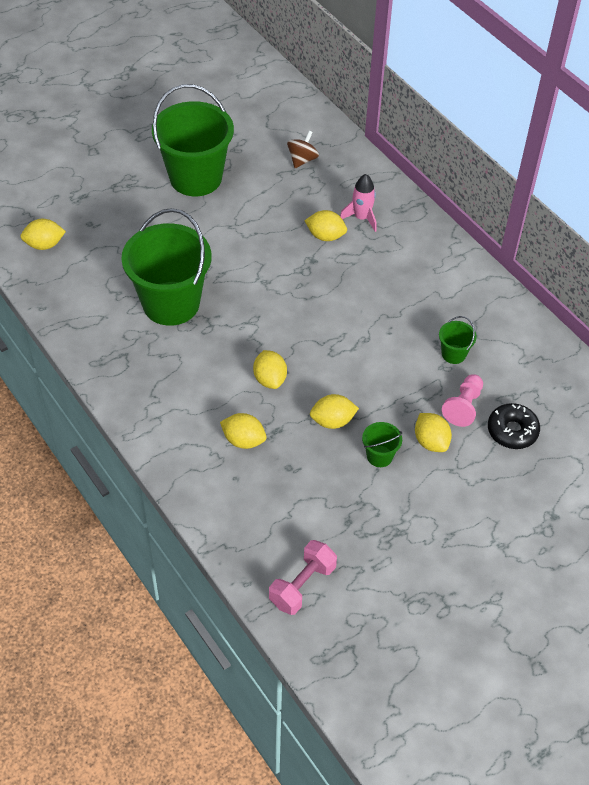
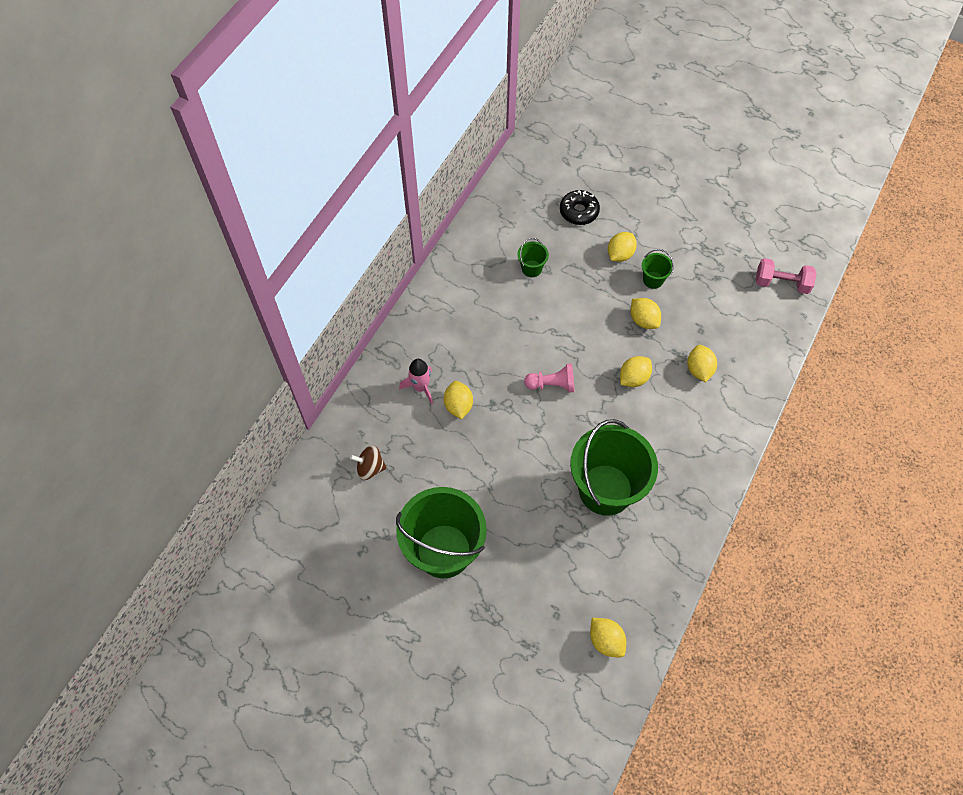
camera: 115 degrees left, 10 degrees up
(463, 406) = (576, 246): pink pawn -> pink pawn (552, 384)

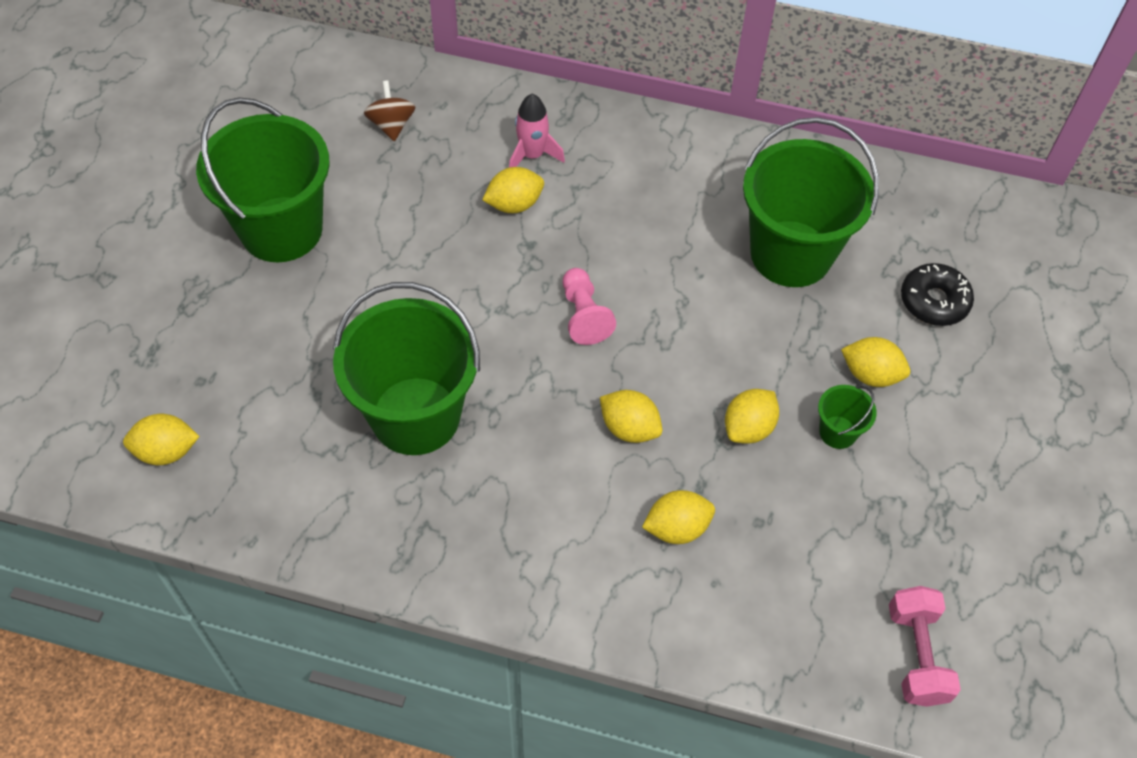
camera: 75 degrees right, 5 degrees down
(531, 268) = (791, 254): green bucket -> green bucket, size x2.38
(606, 640) = (166, 451): yellow lemon -> yellow lemon turned 45 degrees clockwise

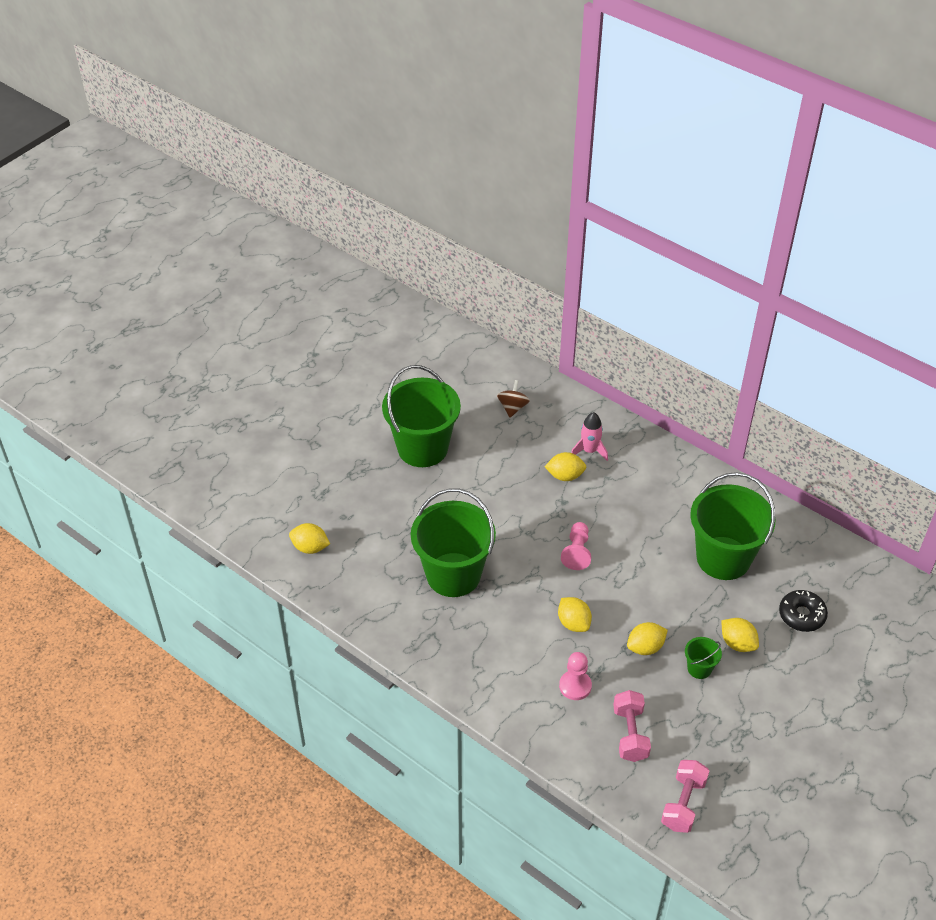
camera: 25 degrees right, 10 degrees down
(677, 528) = (575, 686): yellow lemon -> pink pawn
(790, 573) = (630, 734): none -> pink dumbbell

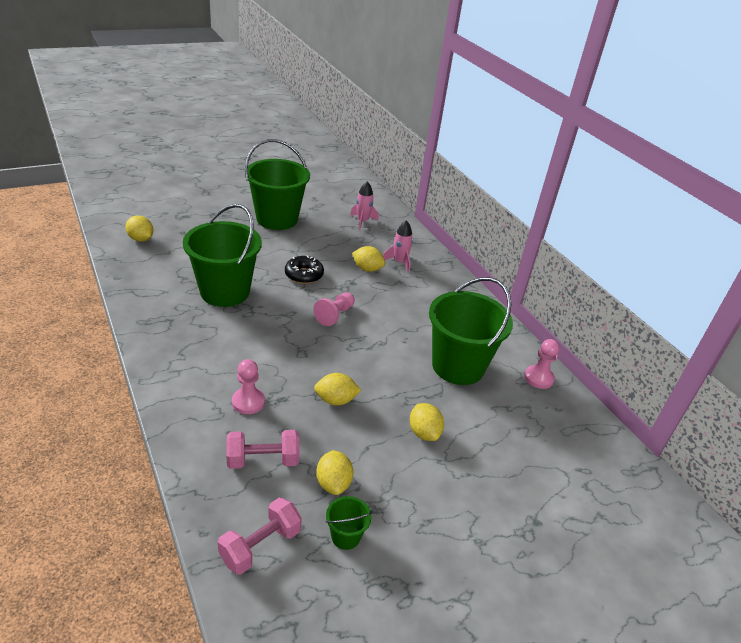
camera: 20 degrees right, 10 degrees down
(512, 407) = (362, 221): brown spinning top -> pink rocket
(573, 623) = (289, 358): yellow lemon -> yellow lemon (333, 483)
(630, 734) = (263, 460): pink dumbbell -> pink dumbbell turned 60 degrees clockwise
(699, 668) = (372, 437): green bucket -> green bucket (345, 536)
(798, 537) = (538, 378): none -> pink pawn
(801, 615) = (503, 436): black donut -> black donut (304, 275)

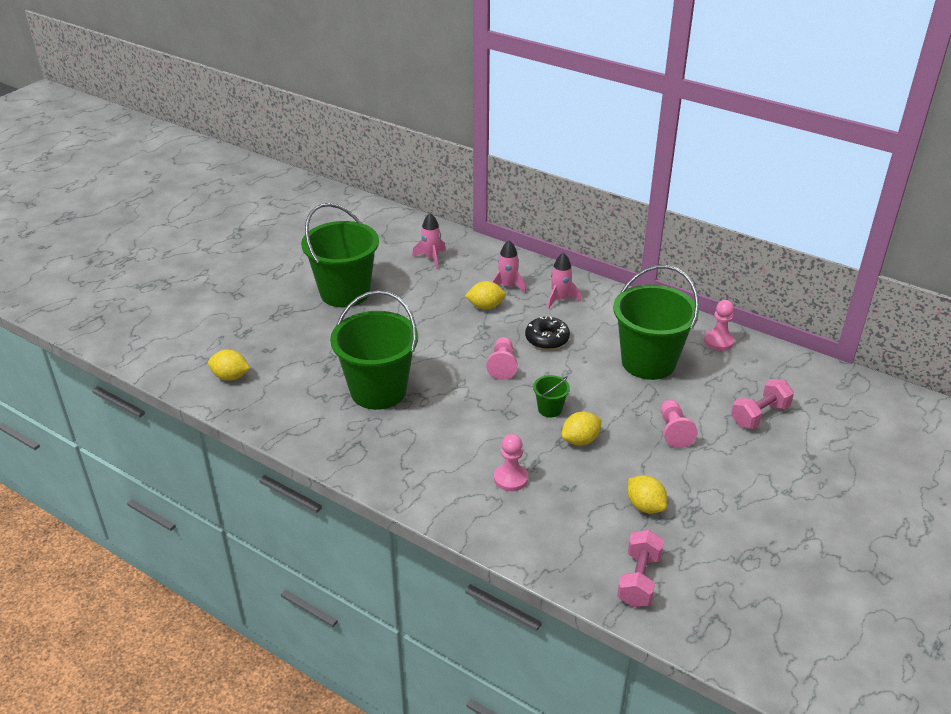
camera: 25 degrees left, 0 degrees up
(263, 460) = (573, 518): pink dumbbell -> pink dumbbell (759, 415)
(304, 275) = (434, 339): black donut -> black donut (547, 339)
(345, 536) = (692, 539): green bucket -> green bucket (550, 409)
(424, 432) = (674, 431): yellow lemon -> pink pawn
(431, 288) = (560, 299): none -> pink rocket

